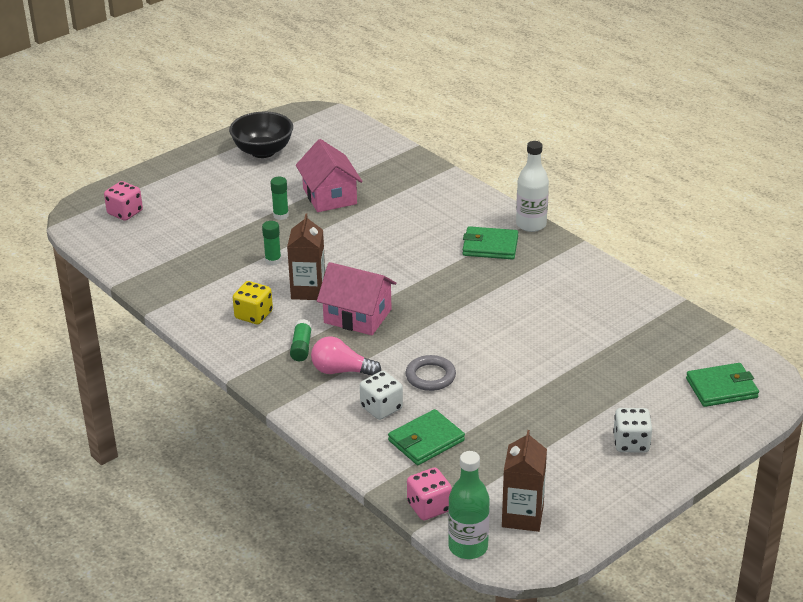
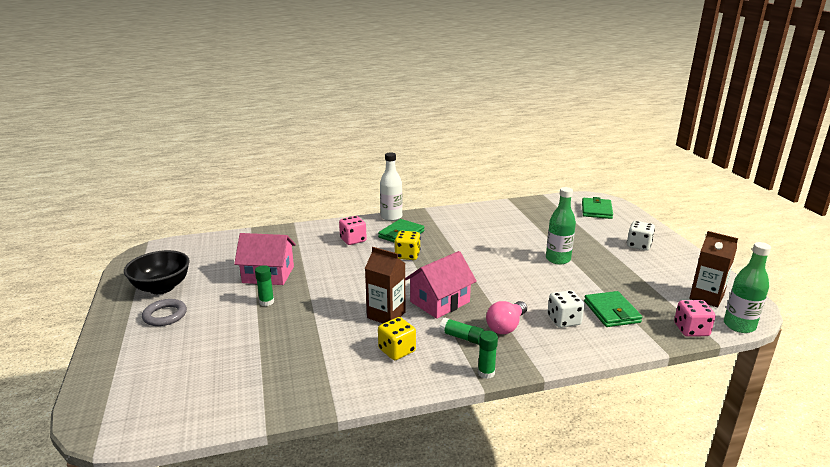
camera: 65 degrees left, 10 degrees down
(125, 212) = (146, 389): pink dice -> pink dice (353, 240)
(273, 260) = (327, 321): green glue stick -> green glue stick (486, 373)
(430, 376) = (535, 291): grey ring -> grey ring (165, 315)
(441, 266) = (407, 255): none -> yellow dice
(527, 379) = (558, 259): none -> green bottle

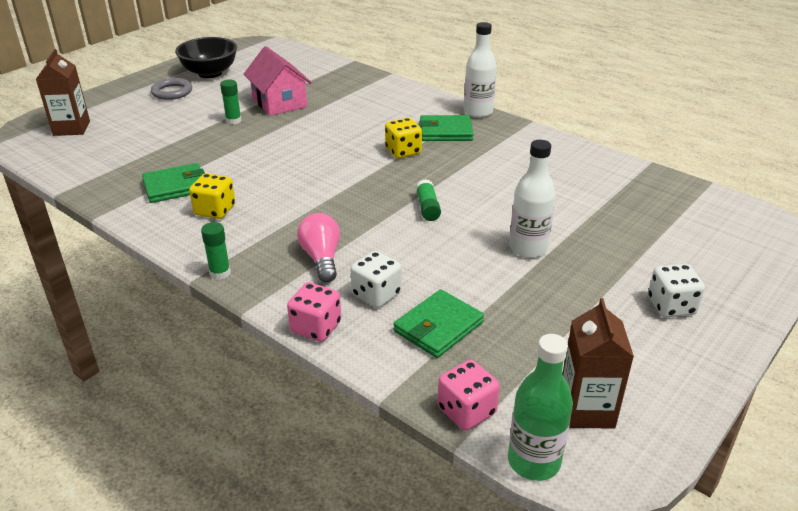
camera: 55 degrees right, 10 degrees up
(353, 240) = (396, 113): pink dice -> pink dice (316, 327)
(386, 315) = (271, 183): brown carton -> brown carton (71, 128)
(440, 302) = (328, 202): pink house -> none
(461, 337) = (272, 238): green glue stick -> green glue stick (427, 207)
(506, 326) = (321, 258): pink light bulb -> pink light bulb turned 75 degrees clockwise
(558, 259) = (528, 248): green bottle -> white bottle
(596, 210) = (734, 239): green wallet -> green wallet (175, 186)

